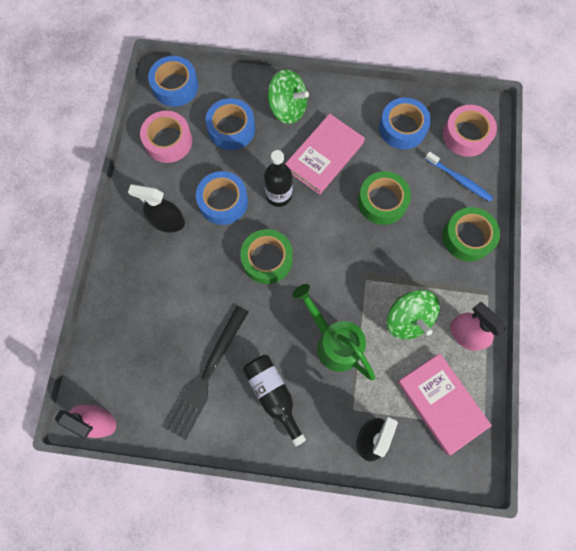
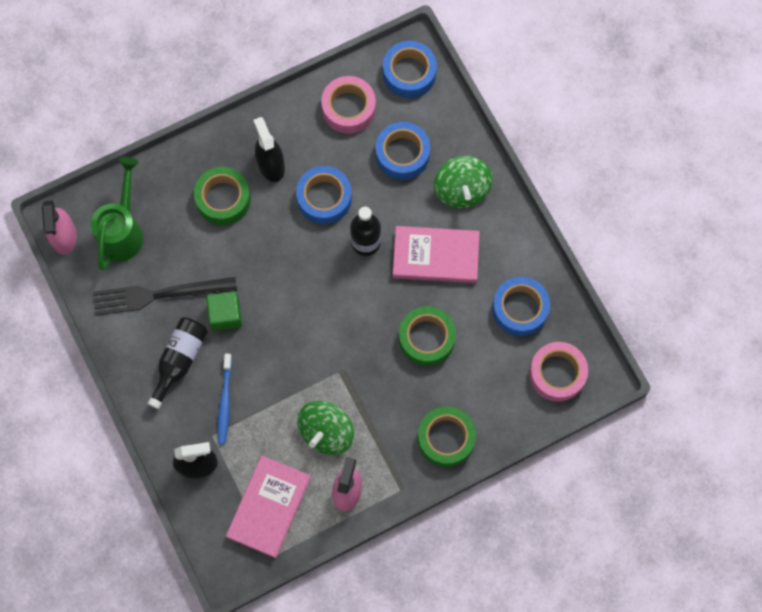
camera: 55 degrees right, 0 degrees up
(261, 333) = (225, 315): none -> green cube
(267, 259) = (296, 274): green tape -> green tape (223, 199)
(333, 342) = (260, 381): green watering can -> green watering can (122, 231)
(459, 180) = (502, 396): blue toothbrush -> blue toothbrush (225, 402)

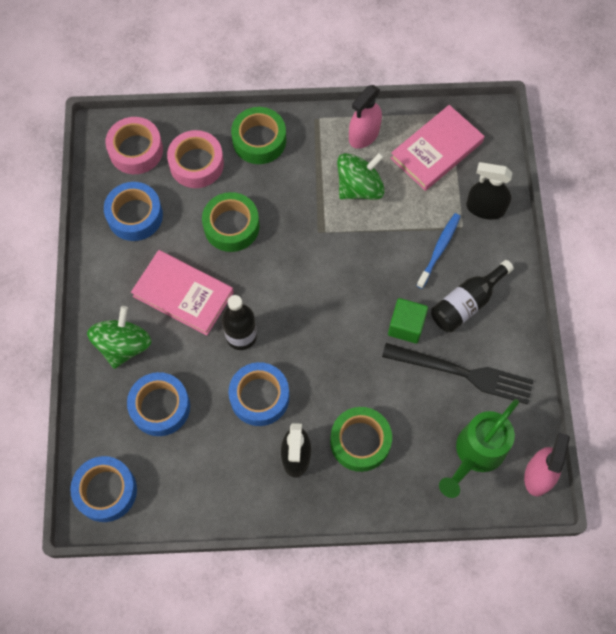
camera: 155 degrees left, 5 degrees down
(348, 108) = (188, 481): pink tape -> pink tape (196, 164)

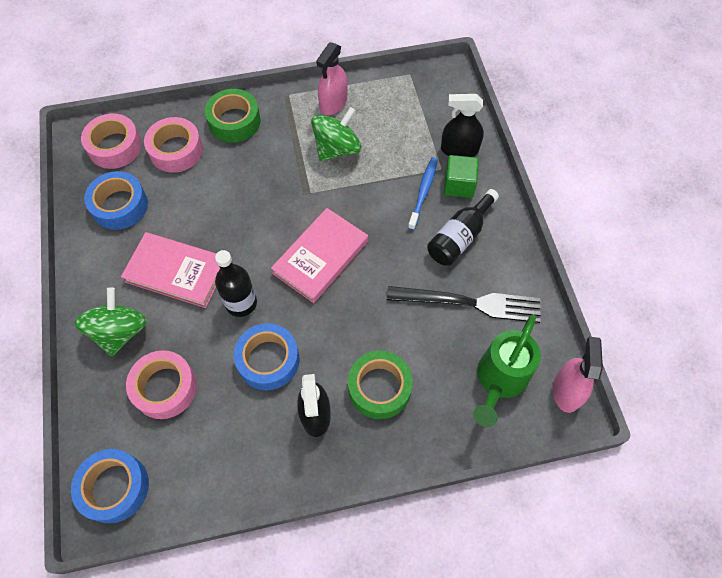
camera: 10 degrees left, 5 degrees down
(160, 407) = (165, 388): blue tape -> pink tape
(231, 226) = (217, 201): green tape -> none
(406, 326) = (405, 267): green cube -> green cube (458, 185)
(436, 150) = (403, 107): pink book -> pink book (321, 257)

